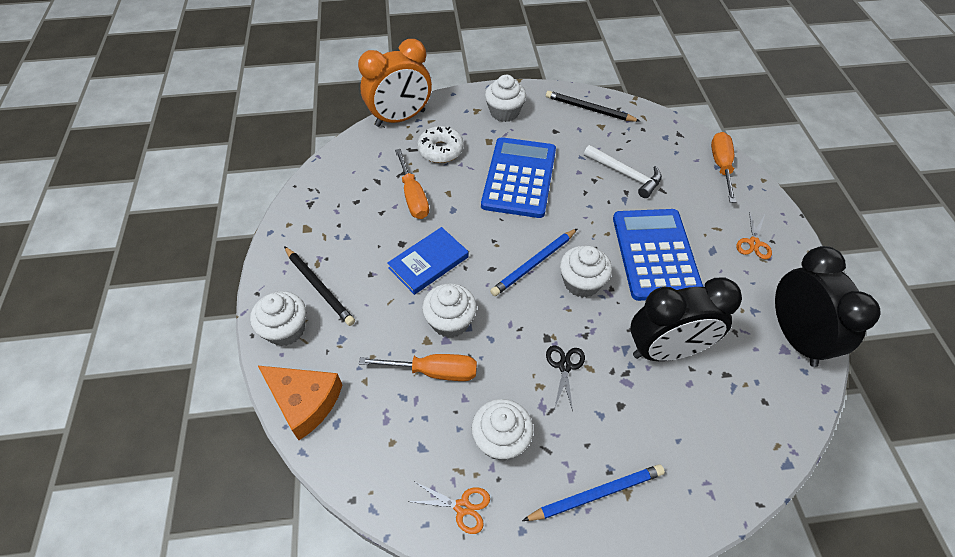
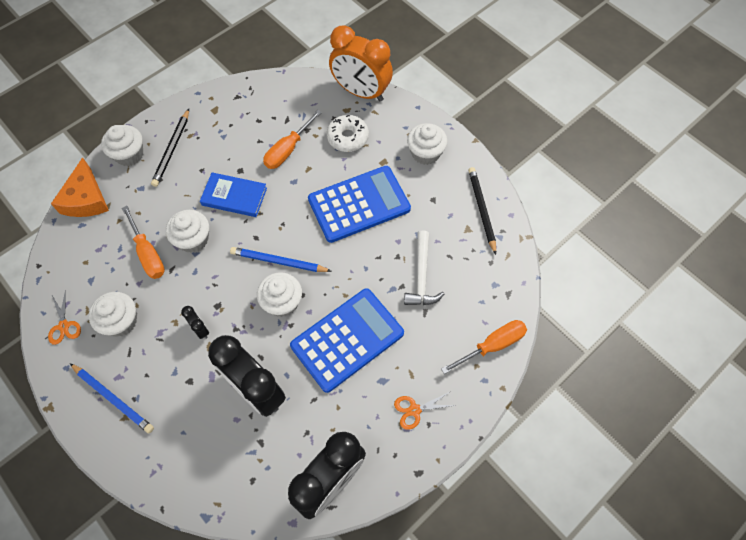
camera: 55 degrees right, 10 degrees up
(565, 366) = (200, 329): black scissors -> black clock

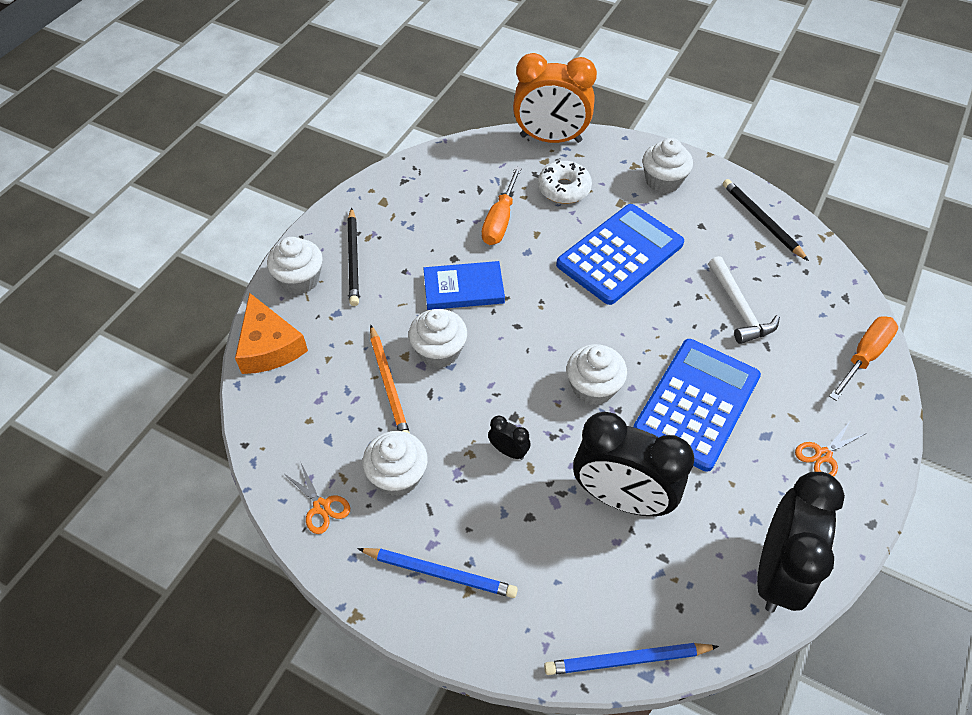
camera: 20 degrees left, 10 degrees down
(148, 253) = (389, 384): orange screwdriver -> orange pencil
(279, 261) = (561, 344): blue pencil -> blue pencil (627, 660)

